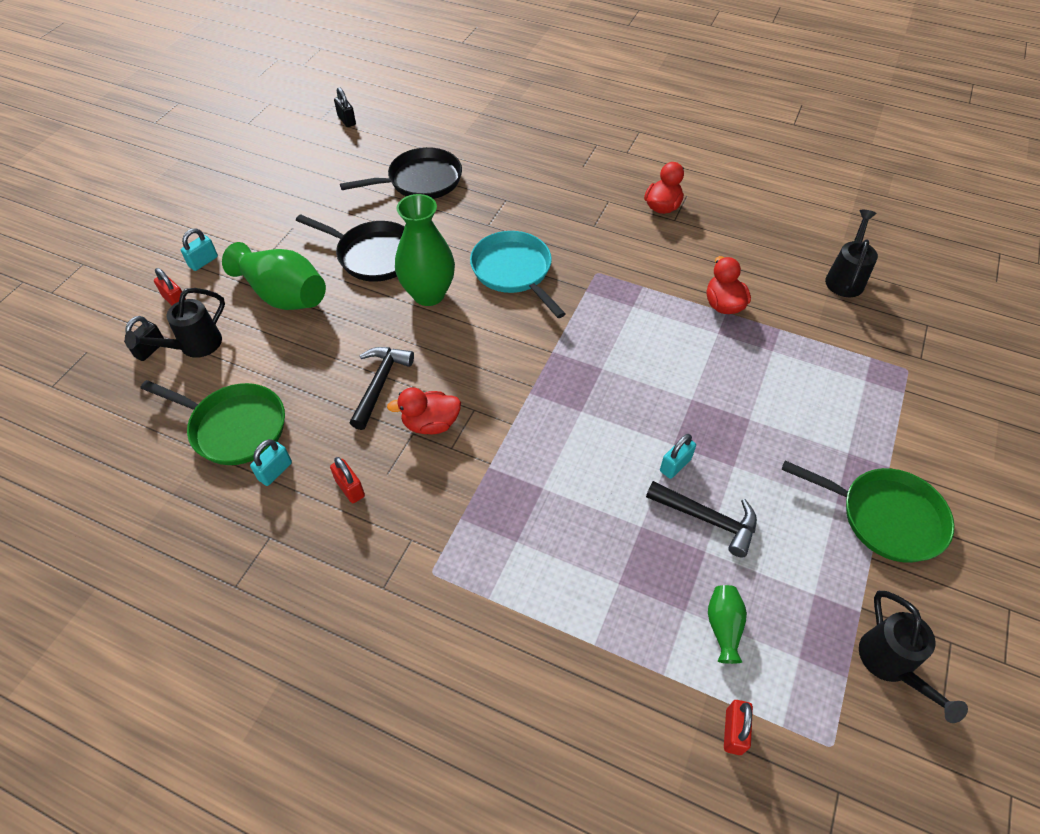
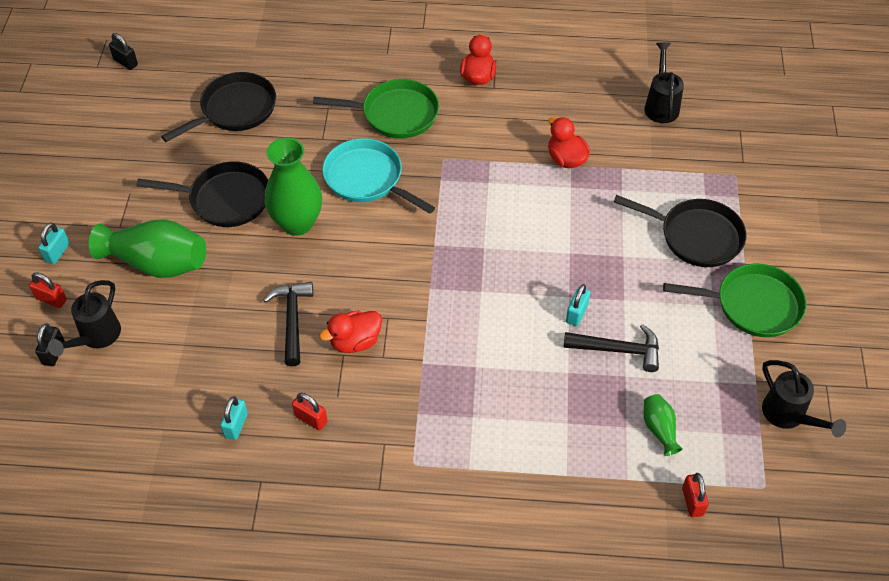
camera: 20 degrees left, 0 degrees up
(234, 427) = (177, 399): green pan -> green pan (395, 114)
(840, 421) = (696, 236): none -> black pan

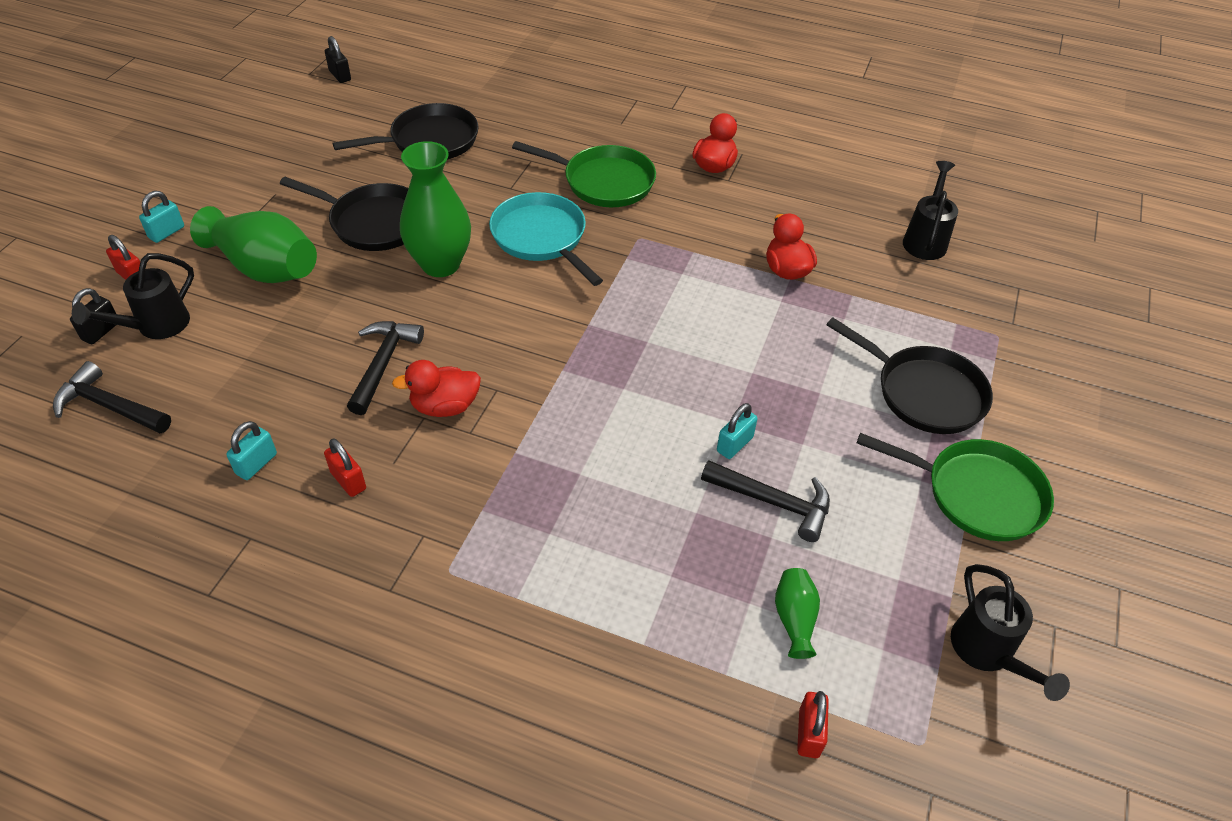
camera: 15 degrees right, 5 degrees down
(97, 412) = (109, 406): none -> black hammer

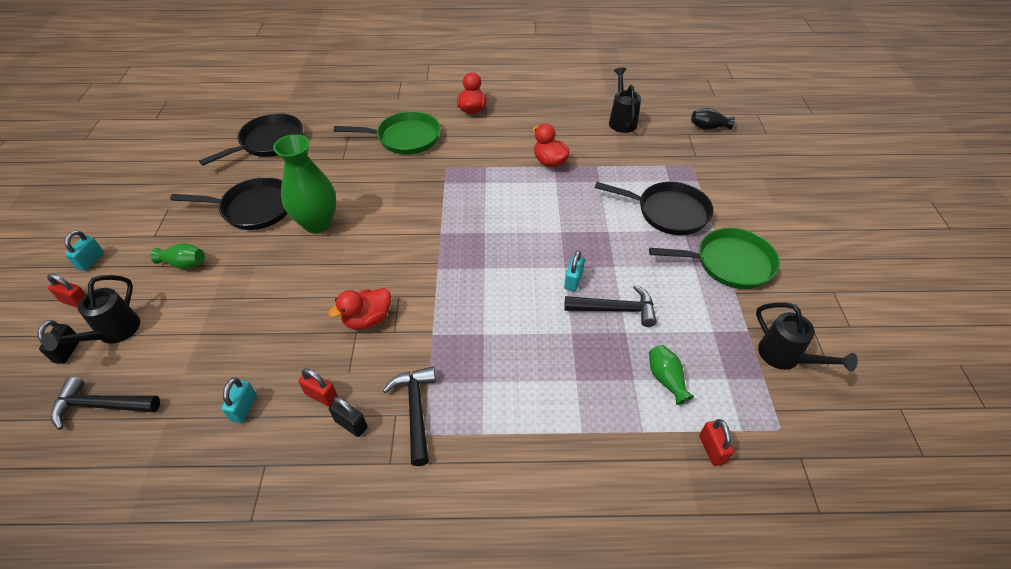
camera: 20 degrees left, 0 degrees up
(265, 268) = (184, 264): green vase -> green vase, size x0.48
(340, 75) = (180, 114): black padlock -> black padlock (351, 424)
(383, 364) = (308, 304): black hammer -> black hammer (415, 410)
(542, 238) = (380, 185): turquoise pan -> none
(1057, 286) = (708, 127): none -> black vase

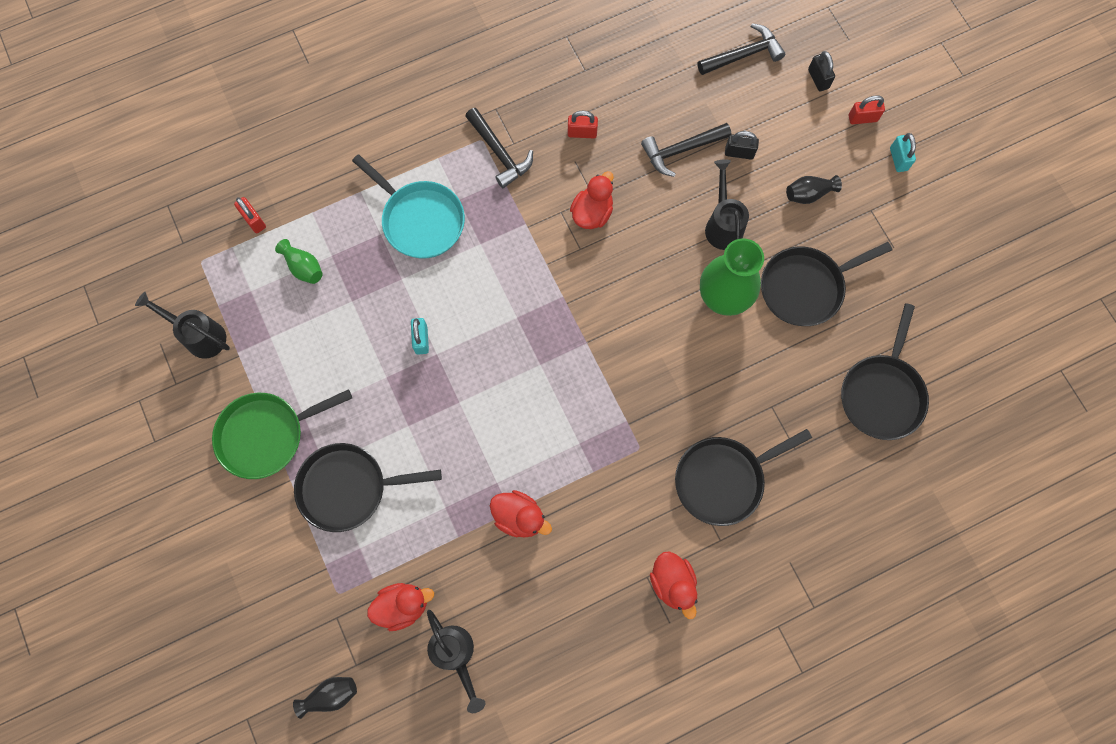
camera: 155 degrees right, 25 degrees up
(113, 333) = (798, 107): black watering can -> black watering can (722, 224)
(184, 264) = (808, 194): green vase -> black vase
(244, 408) = (634, 99): turquoise padlock -> none
(351, 424) = (543, 122): black padlock -> black padlock (739, 153)
(405, 138) = (723, 479): green pan -> black pan
(530, 377) = (420, 220): none -> turquoise pan
(616, 309) = (368, 323): black hammer -> black hammer (681, 150)
(648, 148) = (402, 605): none -> red duck

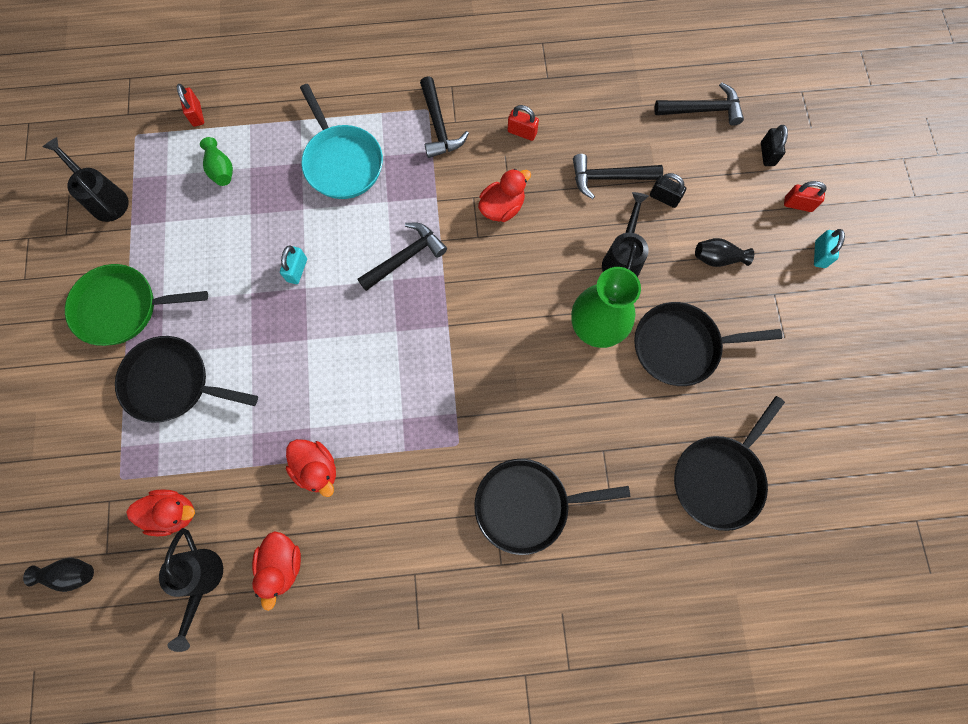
camera: 20 degrees right, 0 degrees up
(520, 292) = (405, 257): none -> black hammer
(672, 583) = (437, 590): red duck -> red duck (282, 564)

